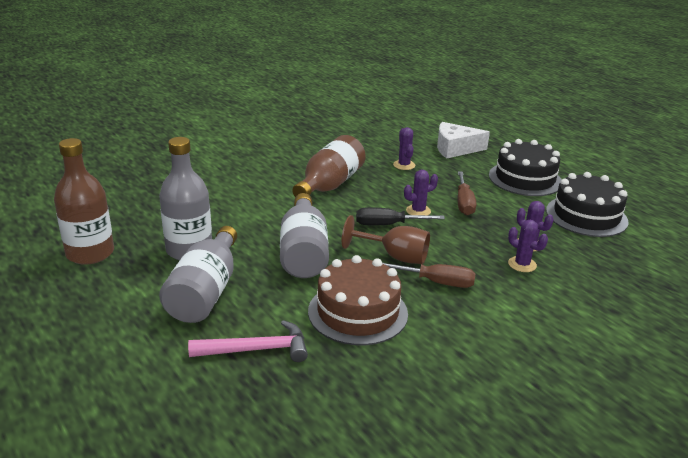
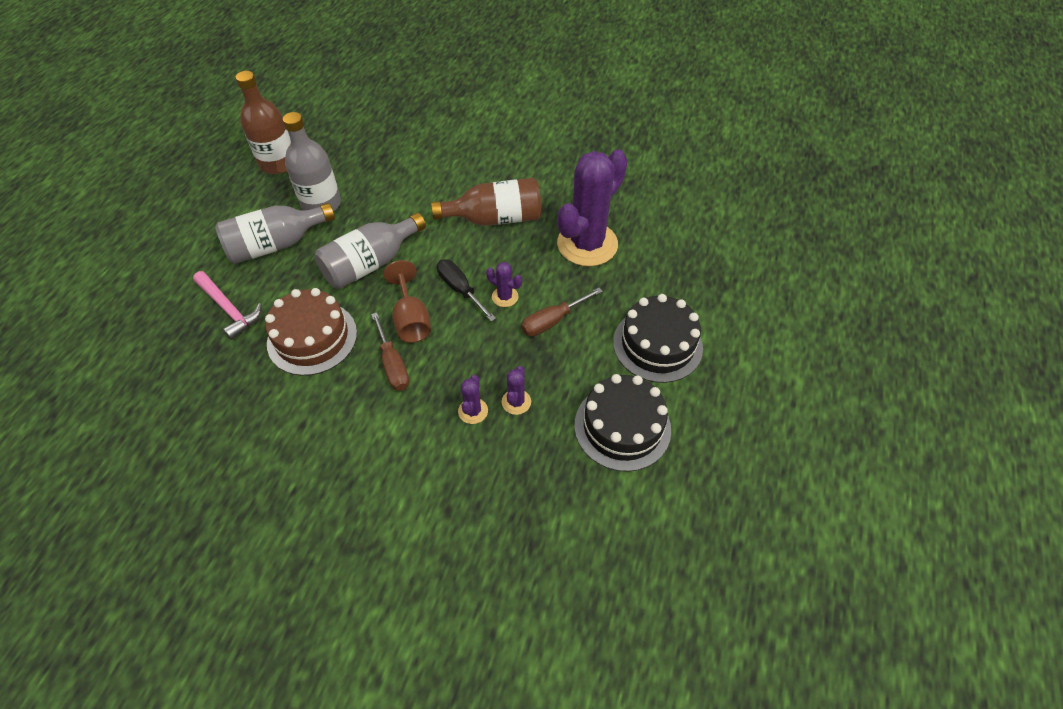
camera: 55 degrees right, 25 degrees up
(404, 165) = (587, 244): purple cactus -> purple cactus, size x2.41
(455, 149) = (668, 262): white cheese -> none

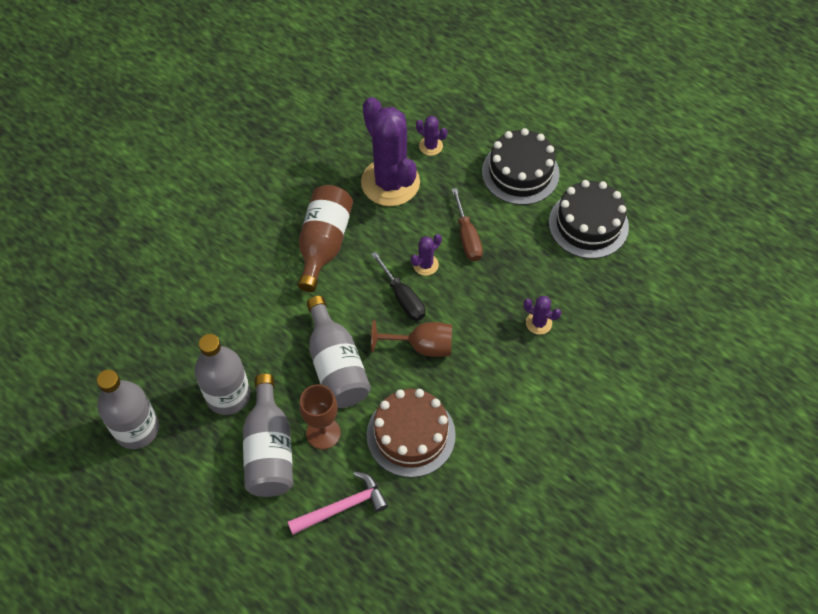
camera: 70 degrees left, 5 degrees up
(278, 163) = (137, 429): brown bottle -> grey bottle
(300, 274) = (323, 433): none -> brown goblet
(393, 364) = (467, 373): brown screwdriver -> none
(460, 290) = (402, 297): black screwdriver -> black screwdriver turned 105 degrees counterclockwise
(516, 402) = (540, 289): purple cactus -> purple cactus (430, 146)

